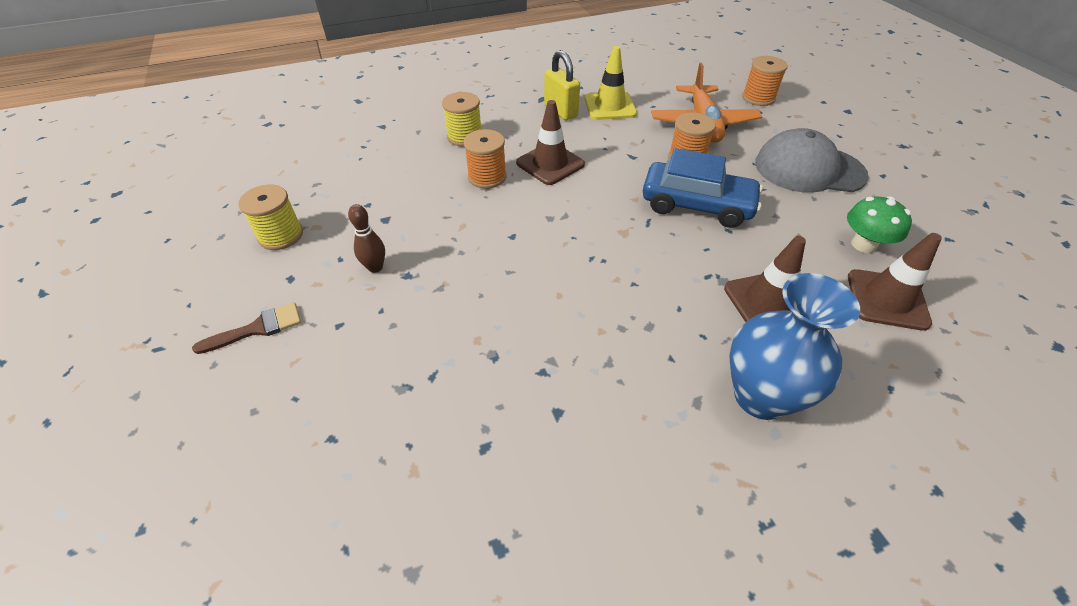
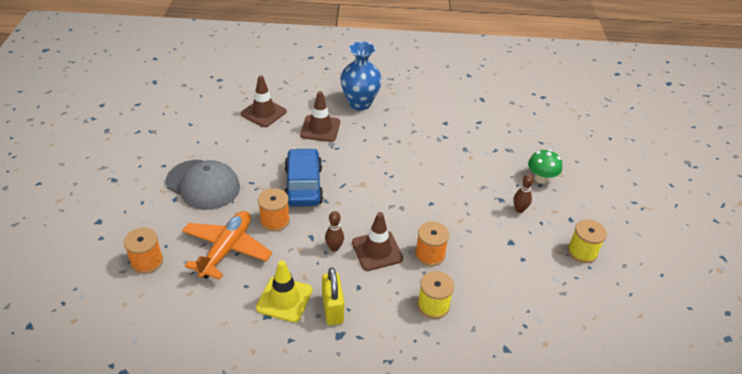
camera: 160 degrees left, 5 degrees down
(258, 328) = (583, 196): brown brush -> none
(599, 153) = (334, 248): none -> brown bowling pin
(696, 205) = (303, 185): blue car -> blue car turned 45 degrees clockwise
(863, 245) = (238, 135): green mushroom -> green mushroom (541, 178)

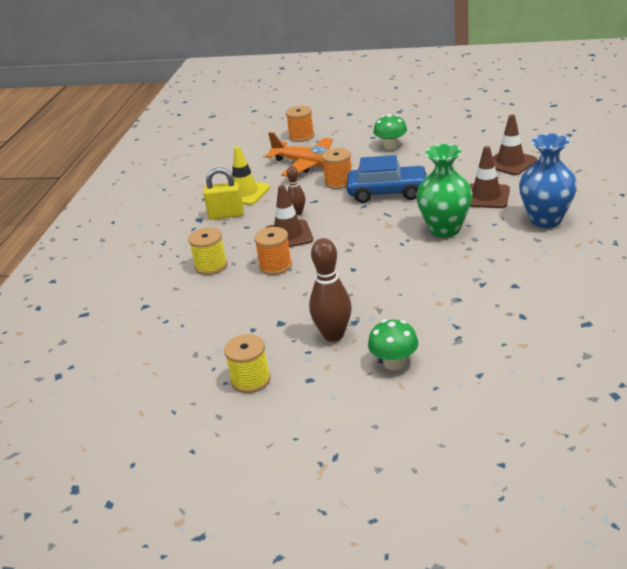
camera: 105 degrees right, 10 degrees down
(203, 185) = (391, 146): grey cap -> green mushroom
(371, 152) = (444, 229): none -> green vase
(519, 209) = (333, 335): brown bowling pin -> brown bowling pin, size x1.74

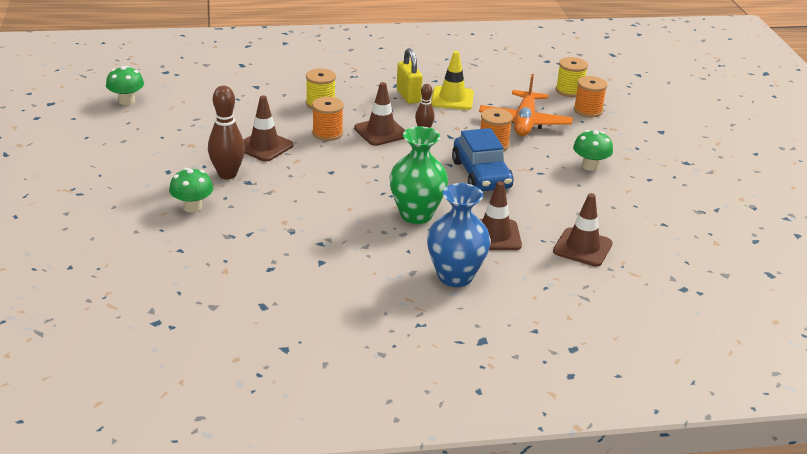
camera: 65 degrees right, 0 degrees up
(115, 412) = (126, 101): none -> green mushroom
(250, 380) = (165, 146): yellow spool -> yellow spool (569, 90)
(284, 307) = (264, 146): none -> brown traffic cone

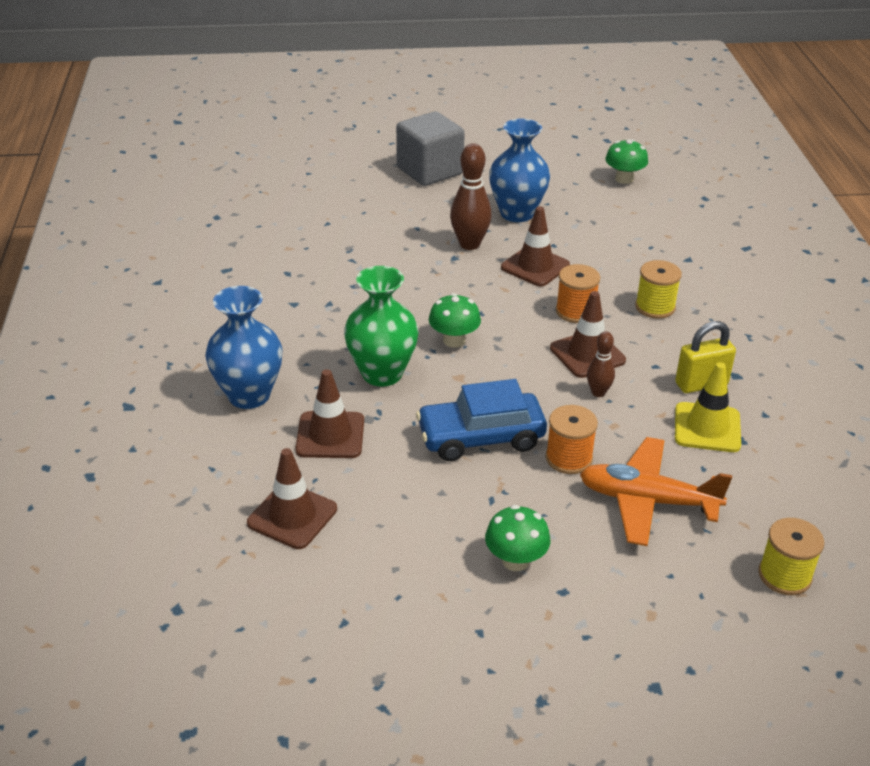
camera: 95 degrees right, 5 degrees up
(86, 193) = (429, 171): none -> grey cube
(177, 151) = (517, 213): none -> blue vase
(192, 207) = (404, 226): green mushroom -> green mushroom (454, 340)
(588, 110) = (712, 589): orange spool -> none

